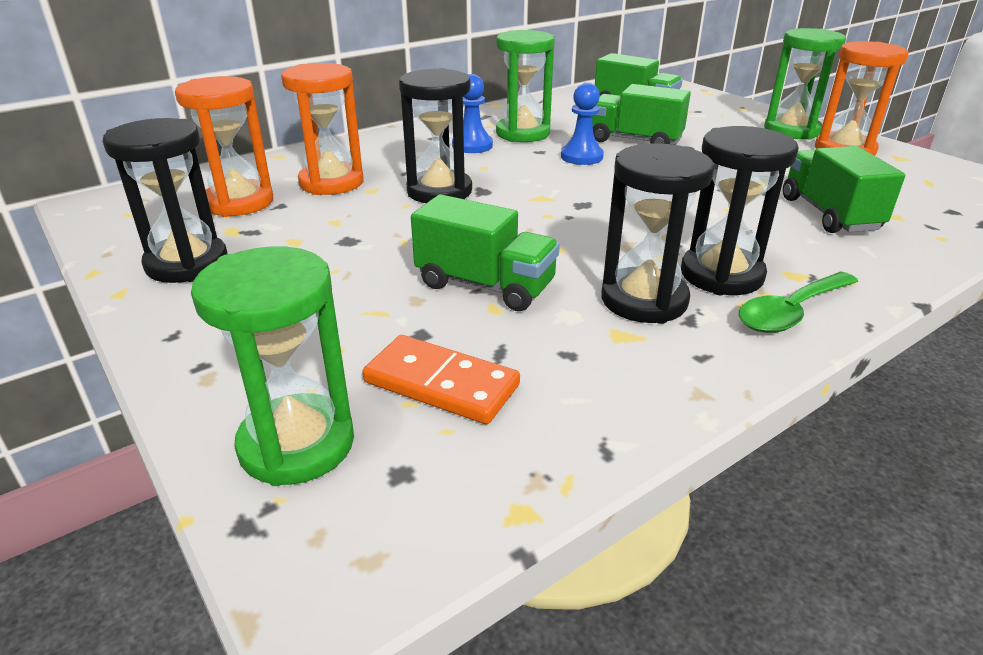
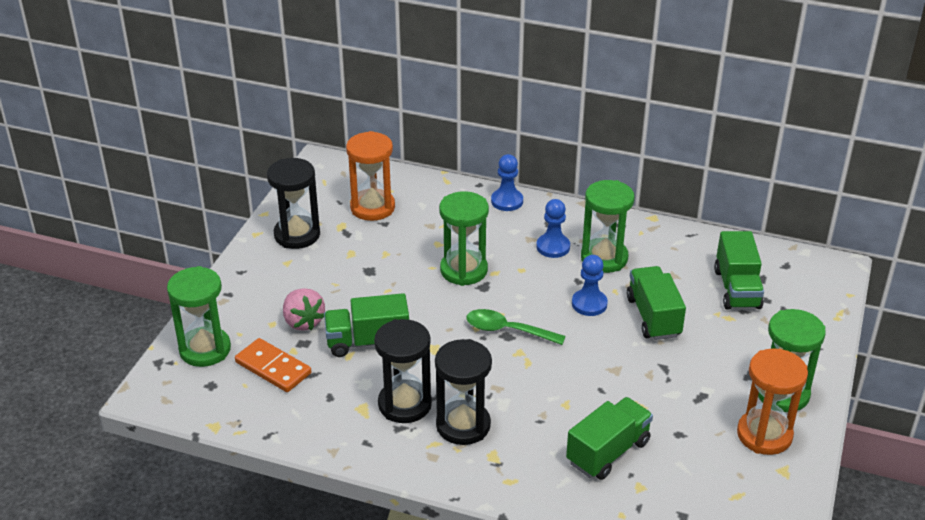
camera: 55 degrees right, 5 degrees up
(331, 183) = (431, 223): orange hourglass -> none
(367, 142) = (507, 201): none -> blue pawn
(373, 320) = (303, 322): none -> pink strawberry
(439, 191) = (463, 270): black hourglass -> green hourglass
(441, 384) = (273, 368): orange domino -> orange domino turned 45 degrees counterclockwise
(485, 285) = (368, 342): green truck -> green truck turned 90 degrees clockwise
(791, 312) = (442, 464): green spoon -> green spoon (507, 330)

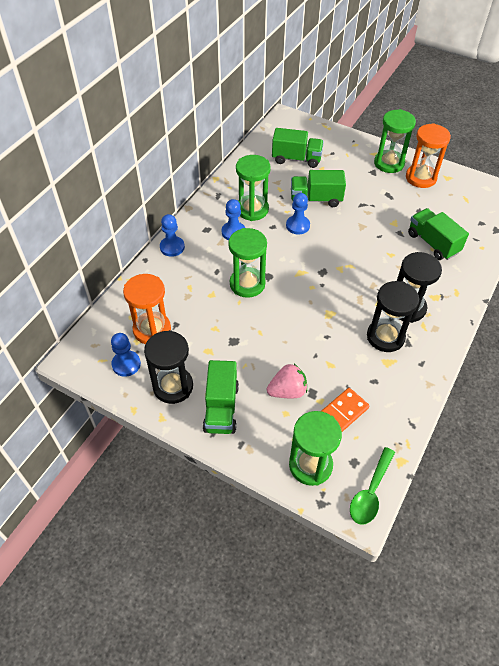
camera: 80 degrees left, 15 degrees up
(321, 198) = (126, 364): none -> blue pawn
(368, 342) = (317, 351): green truck -> green truck (221, 408)
(507, 330) = (317, 270): green spoon -> green spoon (370, 492)

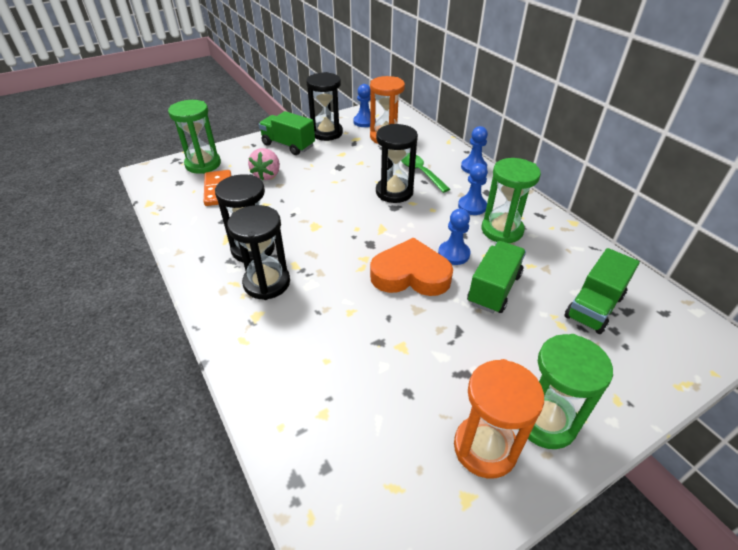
camera: 120 degrees right, 10 degrees down
(247, 284) = (394, 192): green hourglass -> black hourglass
(335, 239) = (410, 274): none -> orange heart
(370, 492) = (152, 180): green spoon -> green spoon (420, 172)
(433, 243) = (334, 367): green truck -> none

